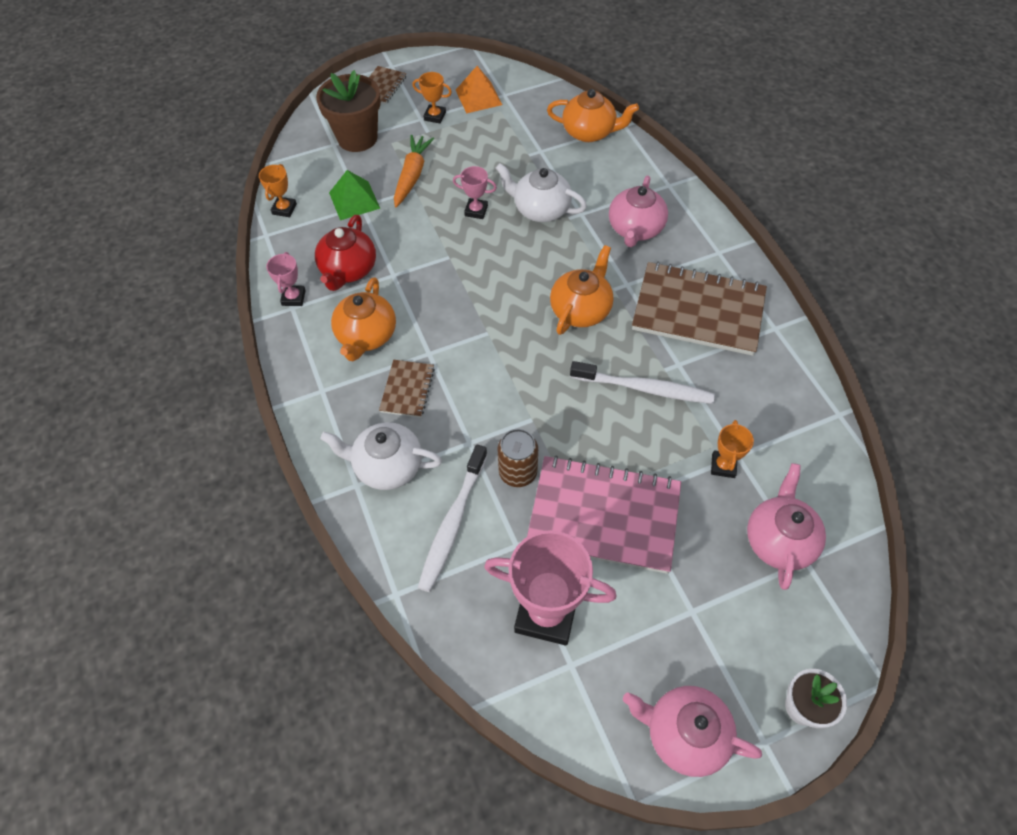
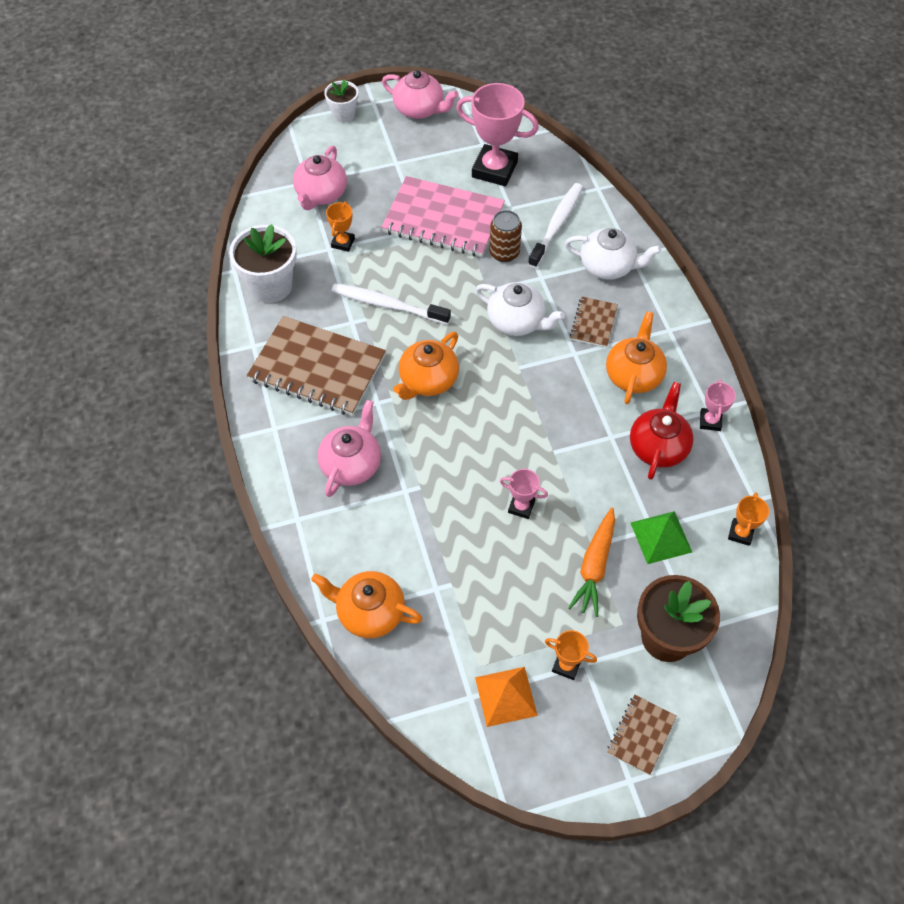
camera: 175 degrees left, 0 degrees up
(540, 209) = (449, 501): white teapot -> white teapot (517, 321)
(787, 398) = (271, 286): none -> white flower pot

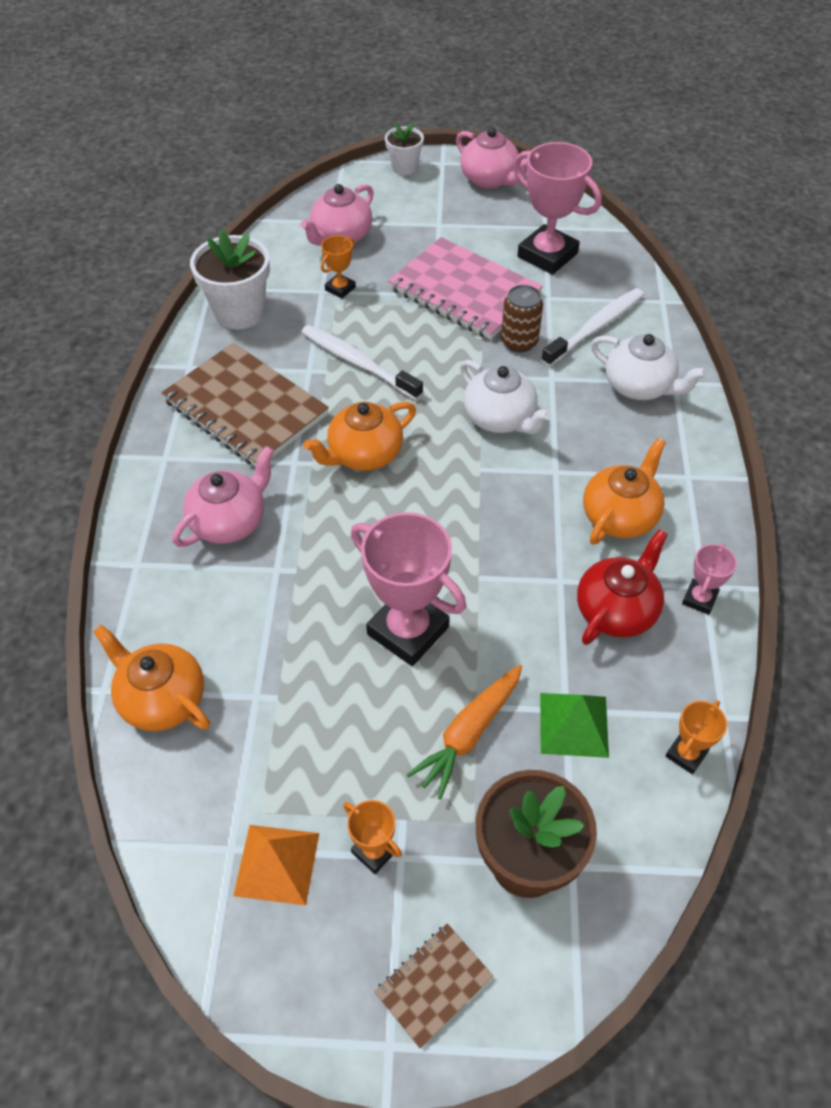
camera: 20 degrees right, 5 degrees down
(521, 507) = (408, 630): pink trophy -> pink trophy, size x2.05
(593, 323) = (594, 444): brown notebook -> none

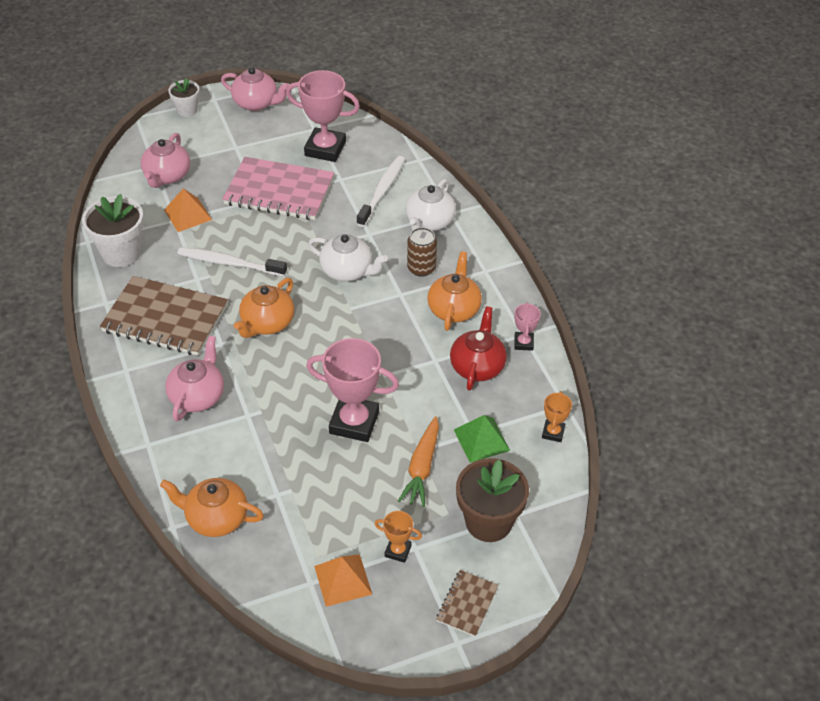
camera: 25 degrees left, 5 degrees down
(340, 289) = (188, 214): orange trophy -> orange pyramid
(519, 342) = (335, 216): brown can -> brown can (421, 268)
(639, 386) = (429, 222): white teapot -> white teapot turned 105 degrees clockwise

